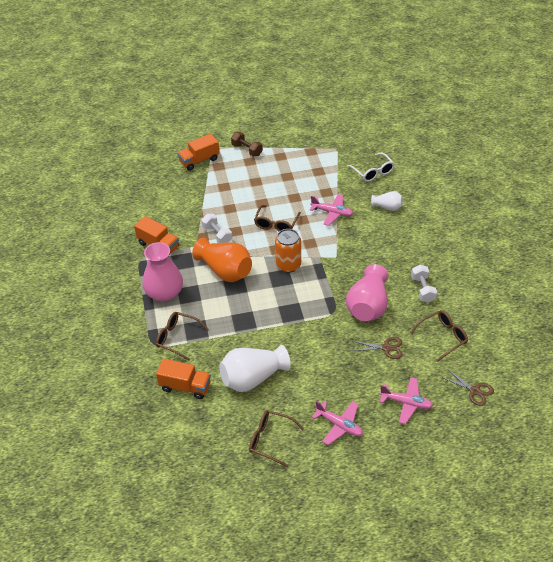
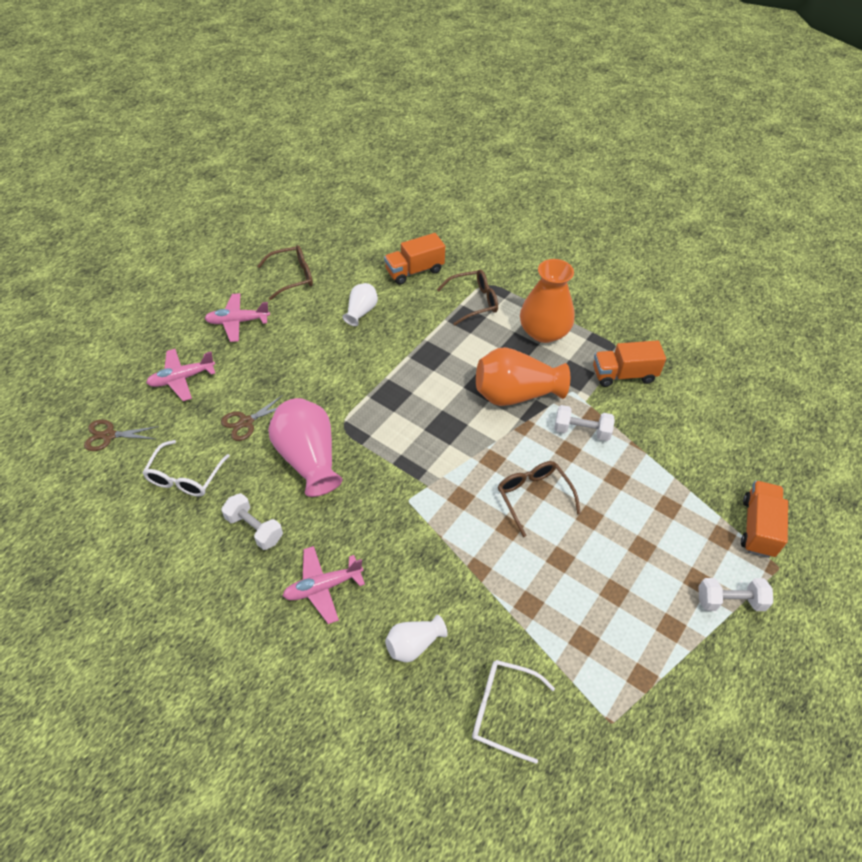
camera: 135 degrees right, 5 degrees up
(164, 293) = (544, 332): pink vase -> orange vase
(247, 150) = (730, 601): brown dumbbell -> white dumbbell
(253, 378) = (361, 312): white vase -> white vase, size x0.54
(288, 265) = (454, 449): orange can -> none
(332, 213) = (482, 571): pink plane -> pink plane (323, 587)
(442, 337) = (185, 477): brown glasses -> white glasses

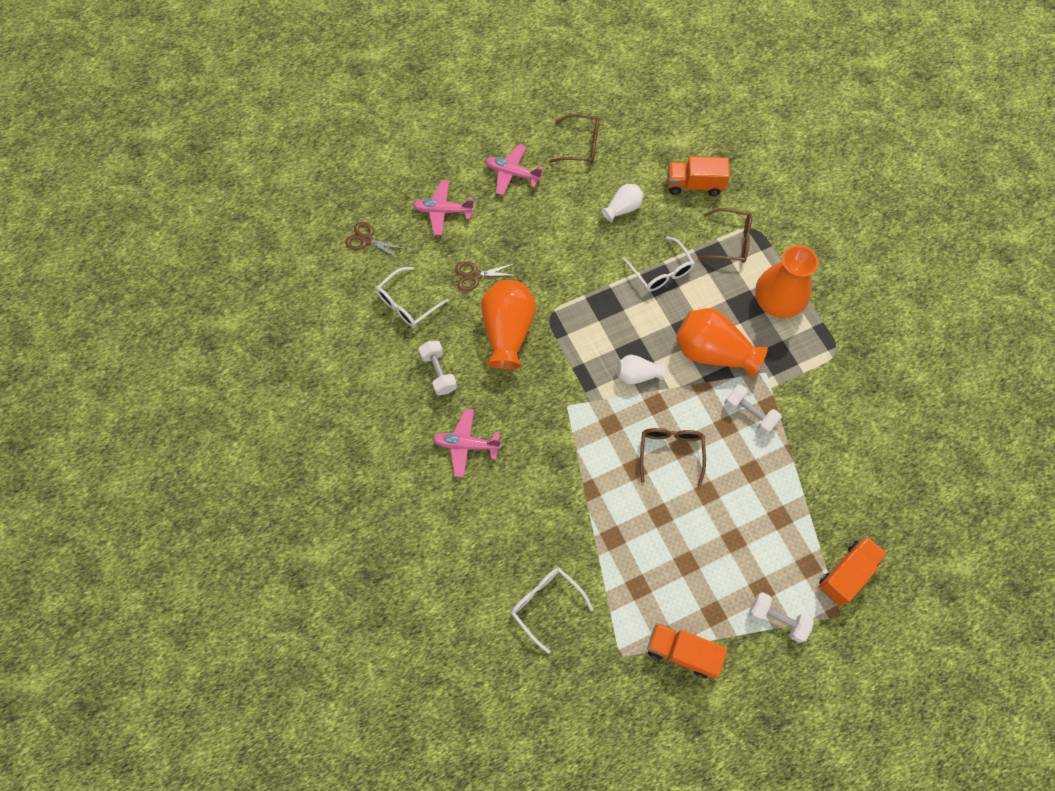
camera: 30 degrees right, 15 degrees up
(308, 459) = (508, 332): pink vase -> orange vase
(414, 644) = (509, 523): white vase -> white vase (637, 375)
(427, 348) = (661, 271): none -> white glasses
(623, 375) = (824, 378): orange truck -> orange truck (682, 652)

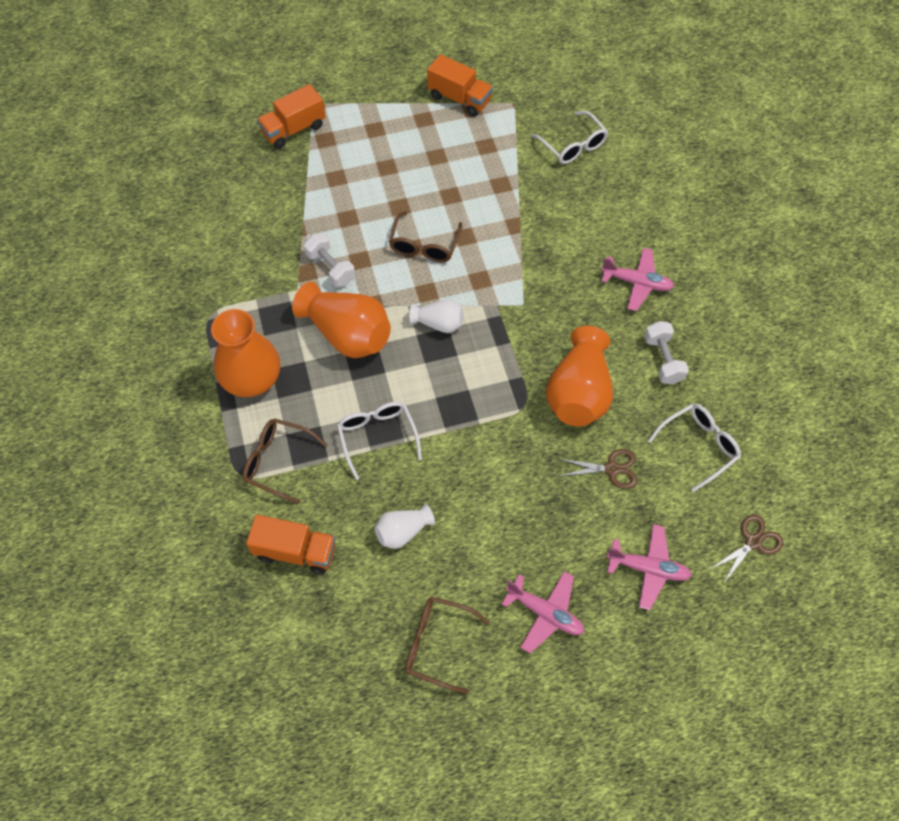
camera: 170 degrees left, 5 degrees down
(367, 240) = (753, 542): brown scissors -> brown scissors turned 75 degrees counterclockwise
(777, 619) = (369, 108): white dumbbell -> none

